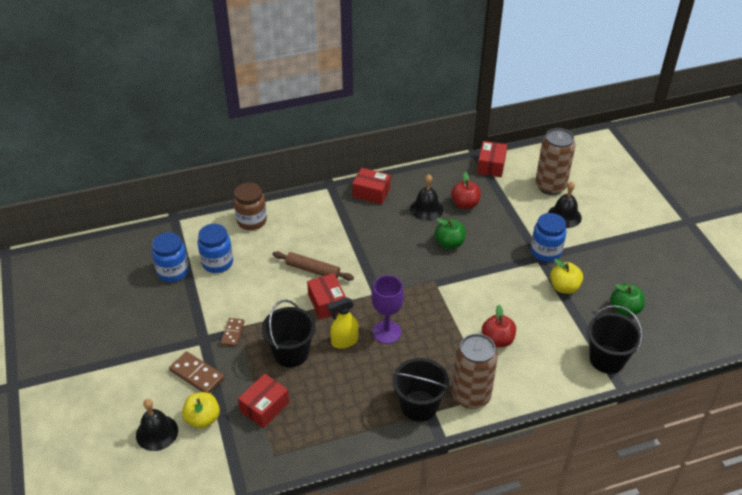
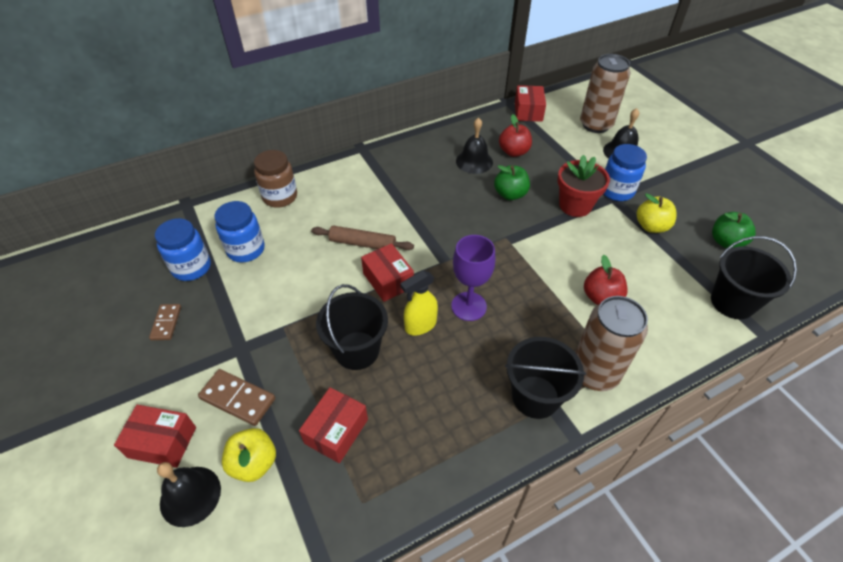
camera: 10 degrees left, 5 degrees up
(233, 333) = (277, 335): brown domino -> brown domino (166, 323)
(371, 193) = (409, 152): red box -> red box (162, 442)
(503, 260) = (575, 205): none -> red flower pot

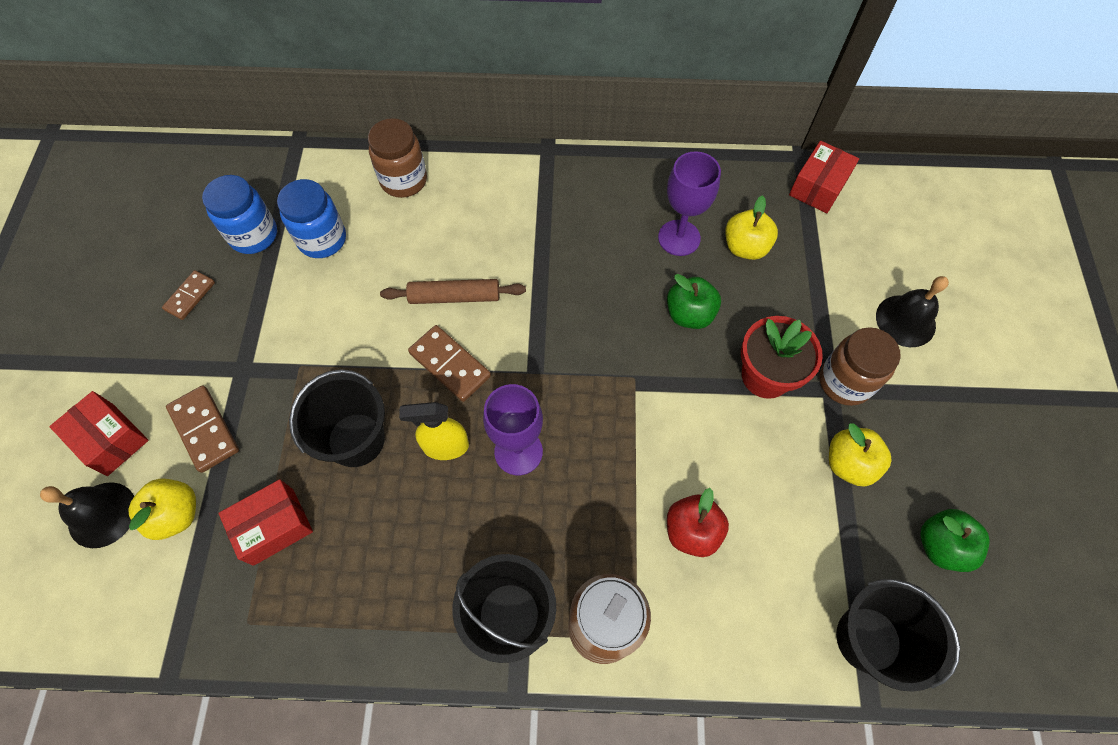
camera: 30 degrees right, 15 degrees up
(362, 244) = (454, 297): brown rolling pin -> brown rolling pin turned 45 degrees counterclockwise
(388, 280) = (450, 364): red box -> brown domino
(474, 161) = (679, 238): black bell -> purple goblet
(513, 152) = (745, 247): red apple -> yellow apple
(595, 125) = (903, 255): brown can -> none
(616, 191) = (845, 382): blue jar -> brown jar

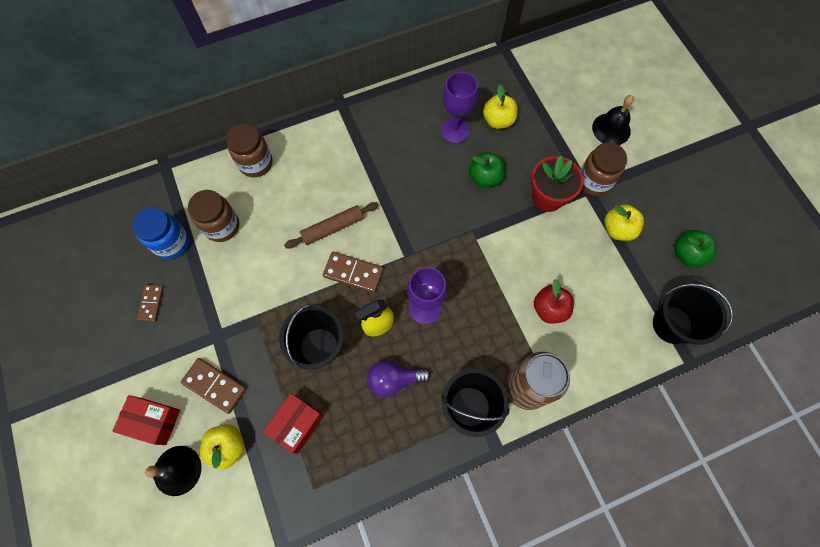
camera: 25 degrees left, 5 degrees up
(322, 239) = (222, 226): blue jar -> brown jar
(427, 528) = (394, 380): none -> purple light bulb
(818, 187) = (523, 63): red box -> none

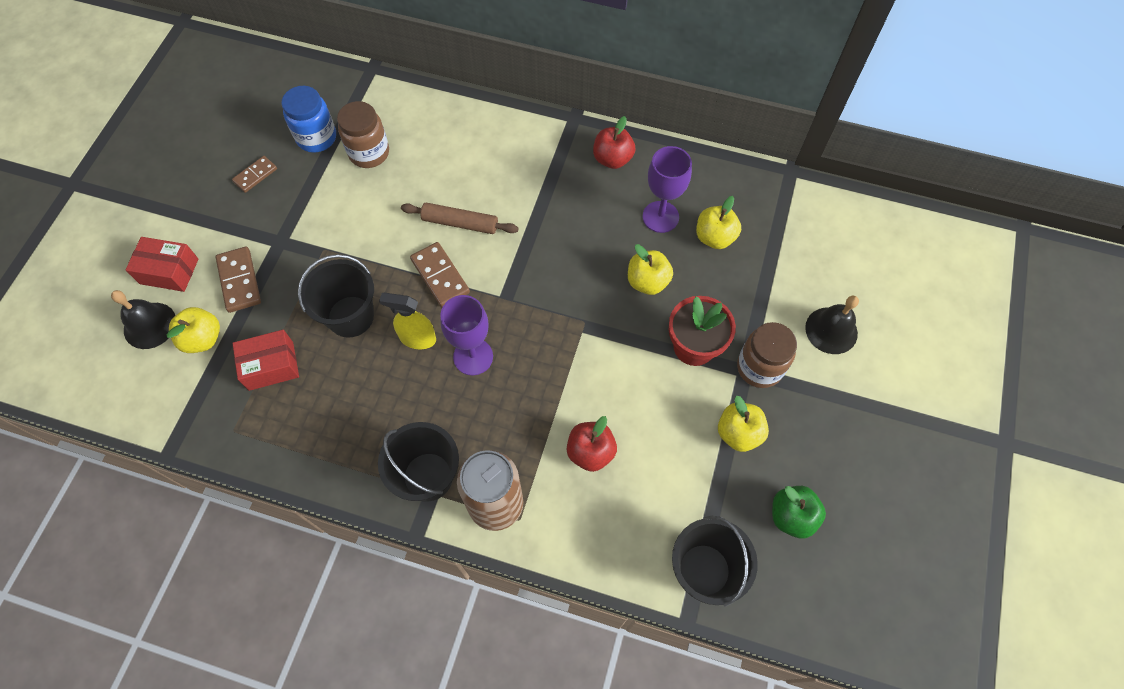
camera: 40 degrees right, 5 degrees down
(153, 421) = (169, 271): red box -> red box turned 45 degrees counterclockwise
(256, 163) = (448, 119): brown jar -> none
(391, 114) = (612, 159): none -> red apple
(394, 380) = (385, 397): purple light bulb -> none
(485, 177) = (647, 281): green apple -> yellow apple

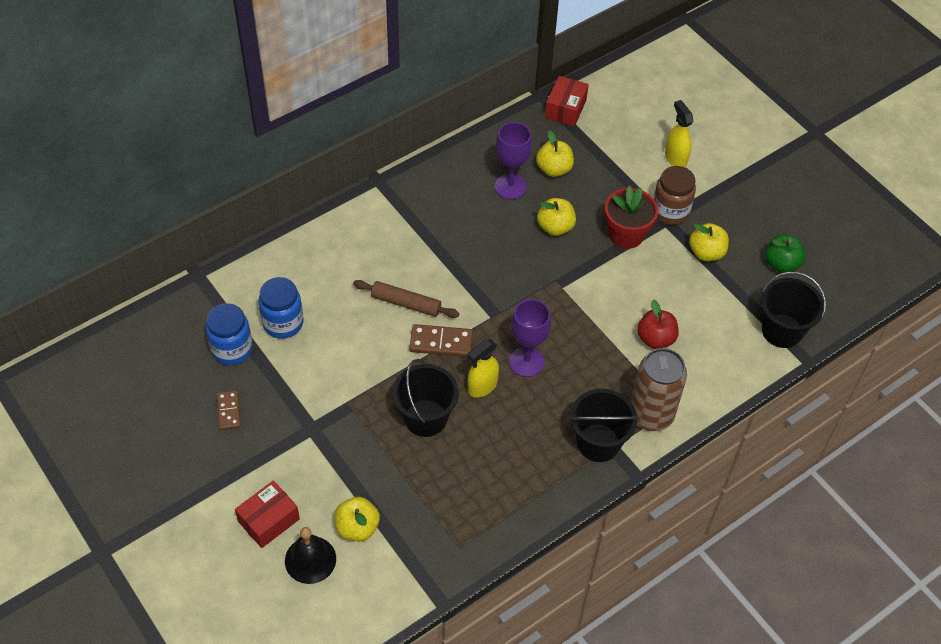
camera: 55 degrees left, 10 degrees down
(239, 281) = (325, 475): brown domino -> none
(271, 366) = (423, 493): red box -> red box (565, 109)
(369, 153) = (283, 323): brown jar -> blue jar
(460, 223) = (406, 303): brown rolling pin -> brown rolling pin turned 60 degrees clockwise
(612, 159) = (436, 181): red apple -> none
(831, 330) = (675, 158): black bell -> yellow spray bottle

